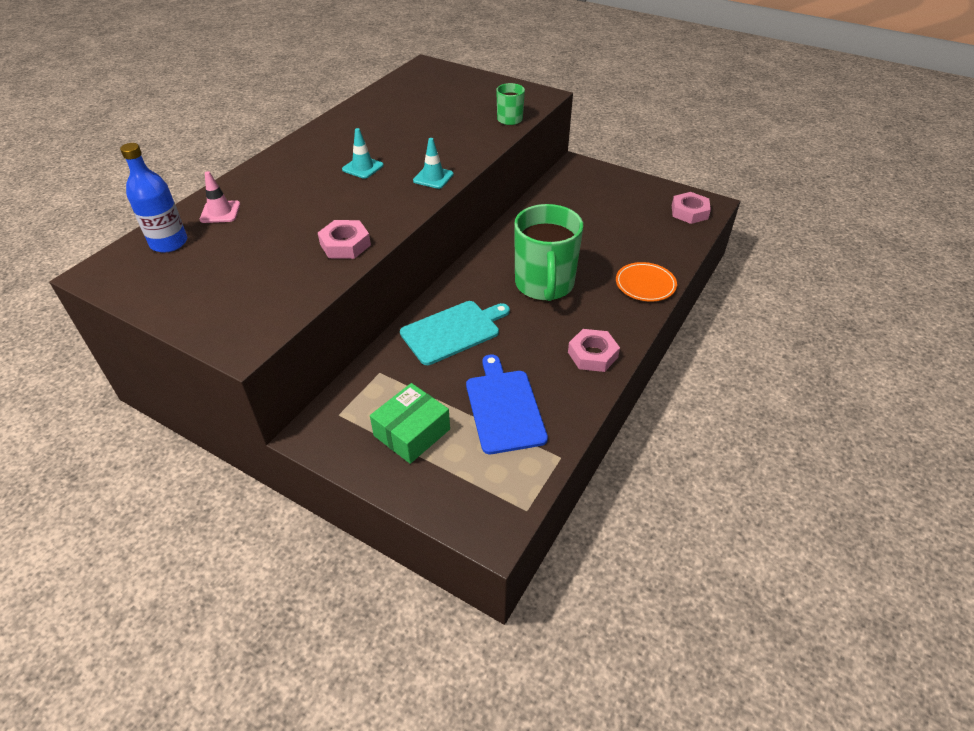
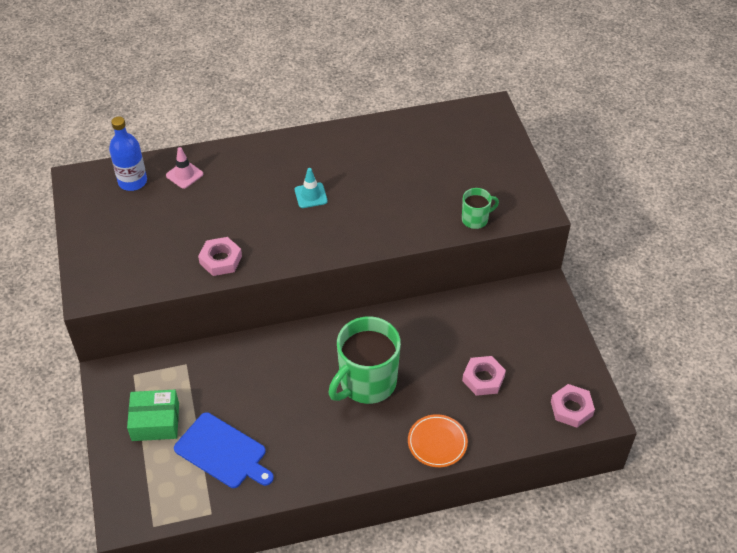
camera: 45 degrees right, 5 degrees up
(433, 177) = (343, 240): turquoise traffic cone -> none
(453, 331) = (262, 370): turquoise cutting board -> none
(504, 407) = (223, 452): blue cutting board -> blue cutting board turned 90 degrees clockwise
(592, 355) = (323, 464): pink nut -> pink nut (483, 378)

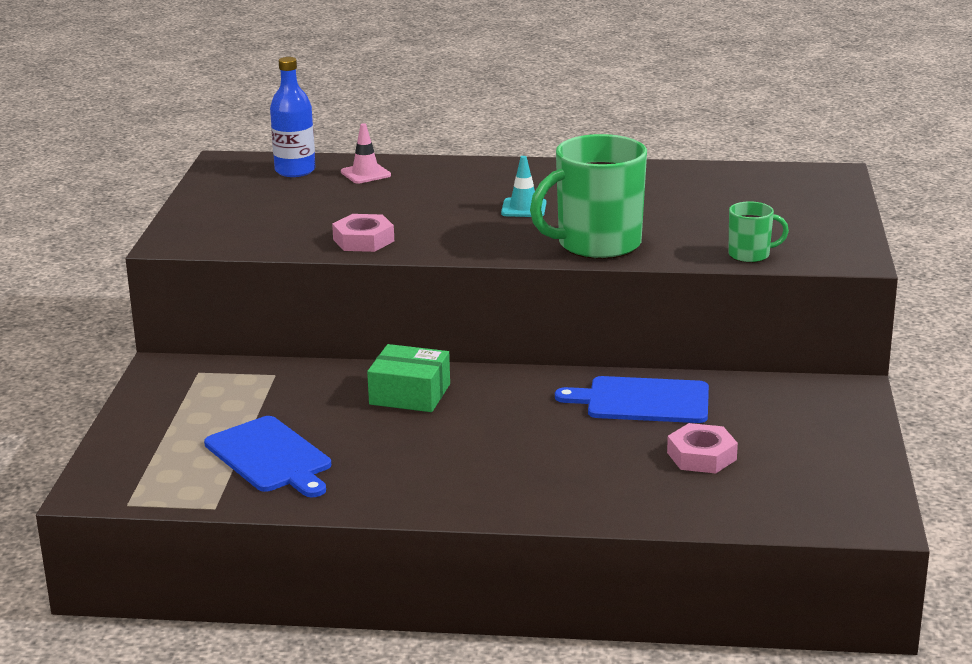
camera: 20 degrees right, 25 degrees down
(155, 422) = (198, 416): green box -> green box (410, 394)
(366, 383) = (519, 431): green mug -> green mug (596, 244)
(428, 332) = (642, 401): none -> blue cutting board
(437, 442) = (592, 503): orange plate -> none
(571, 408) = (829, 507): pink nut -> none

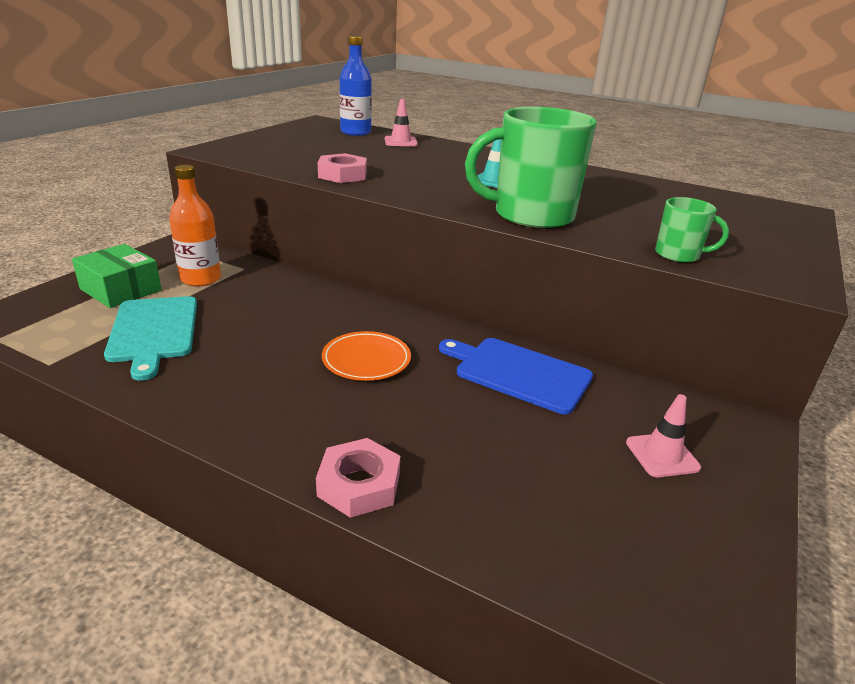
camera: 20 degrees right, 5 degrees up
(244, 397) = (200, 279): none -> orange bottle
(270, 457) = (153, 331): blue cutting board -> turquoise cutting board
(410, 394) = (322, 310): green box -> green box (121, 290)
(499, 426) = (366, 360): none -> orange plate
(701, 456) = (538, 455): pink nut -> pink nut (359, 484)
(794, 430) = (662, 455): none -> pink traffic cone

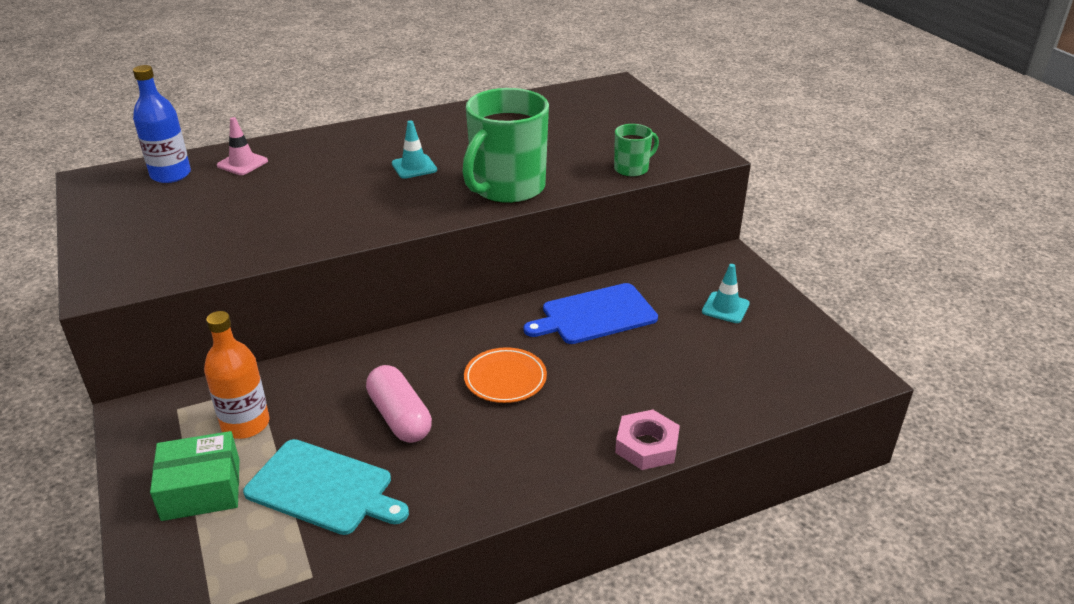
camera: 50 degrees left, 5 degrees up
(264, 331) = (399, 417): none -> pink capsule
(342, 175) = (299, 234): pink nut -> none
(662, 455) = (725, 308): pink traffic cone -> turquoise traffic cone

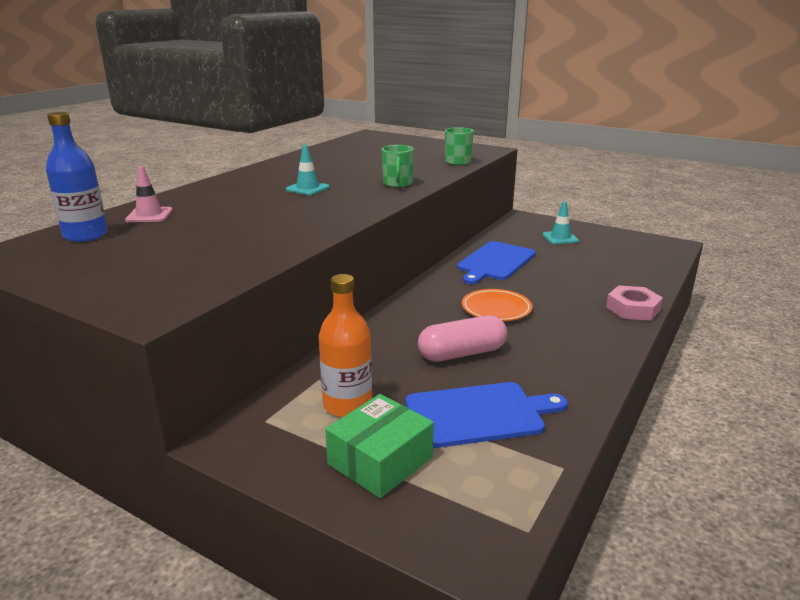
camera: 35 degrees left, 10 degrees down
(323, 488) = (479, 414): turquoise cutting board -> blue cutting board
(399, 417) = (462, 353): pink capsule -> pink capsule turned 45 degrees counterclockwise
(507, 188) = (397, 184): green mug -> green mug, size x0.48

